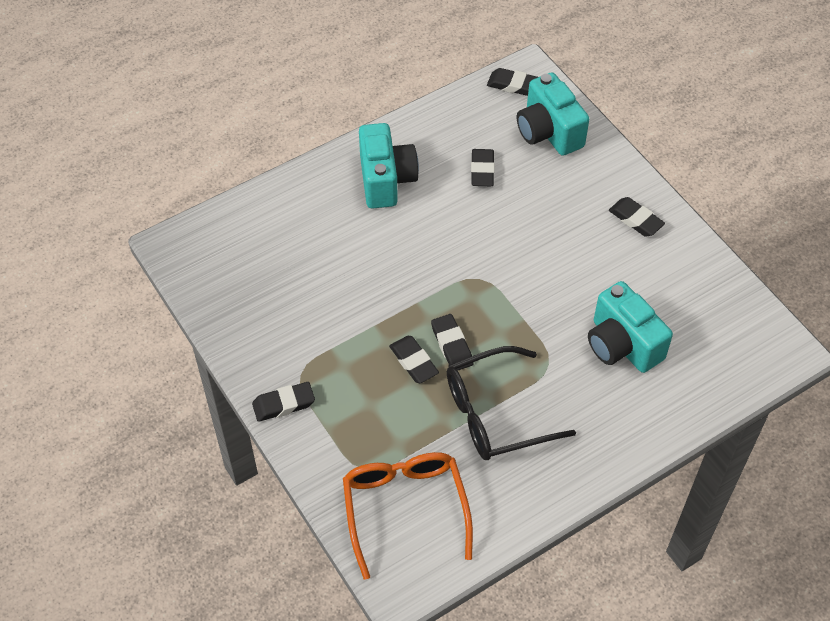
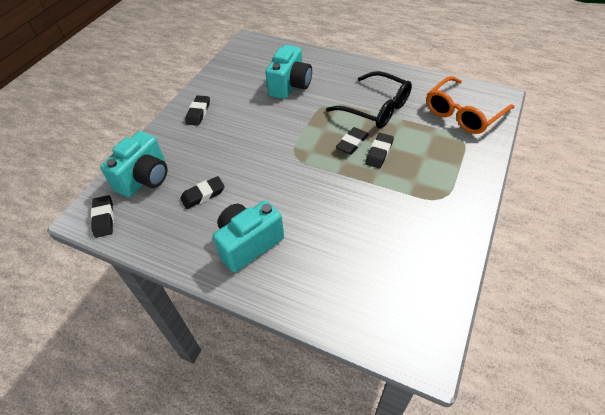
camera: 120 degrees left, 5 degrees down
(283, 404) = (469, 193): black eraser -> none

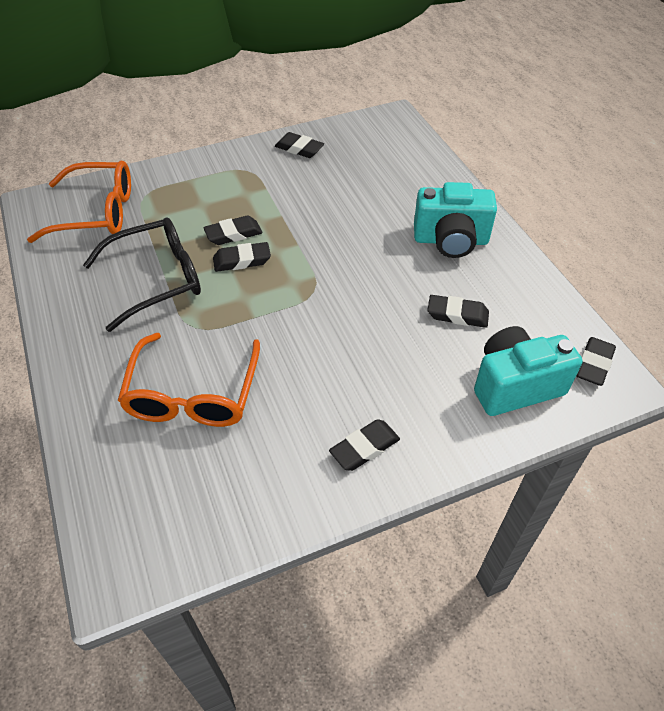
camera: 140 degrees left, 0 degrees up
(290, 86) = (193, 394): turquoise camera -> orange glasses
(376, 108) = (157, 279): black glasses -> black glasses turned 75 degrees clockwise
(440, 244) = (299, 149): none -> black eraser

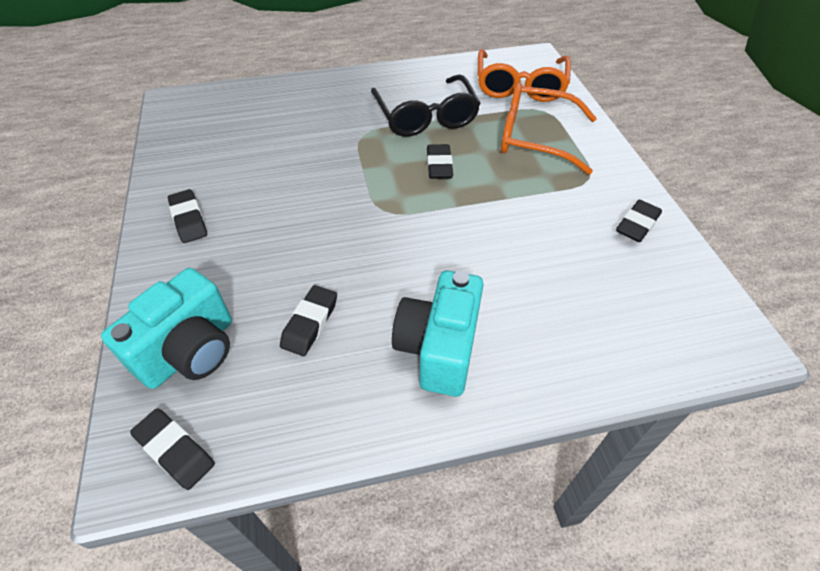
camera: 100 degrees right, 0 degrees up
(193, 394) = (293, 132): orange glasses -> orange glasses (535, 138)
(233, 234) = (479, 162): black eraser -> none
(515, 385) = (190, 351): turquoise camera -> turquoise camera turned 45 degrees clockwise

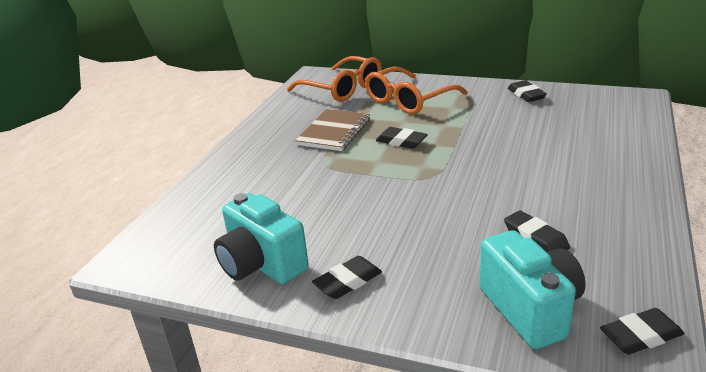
camera: 55 degrees left, 20 degrees down
(189, 219) = (348, 282): black eraser -> black eraser turned 45 degrees counterclockwise
(426, 116) = (334, 132): black glasses -> brown notebook
(438, 348) = (593, 189): turquoise camera -> turquoise camera (261, 264)

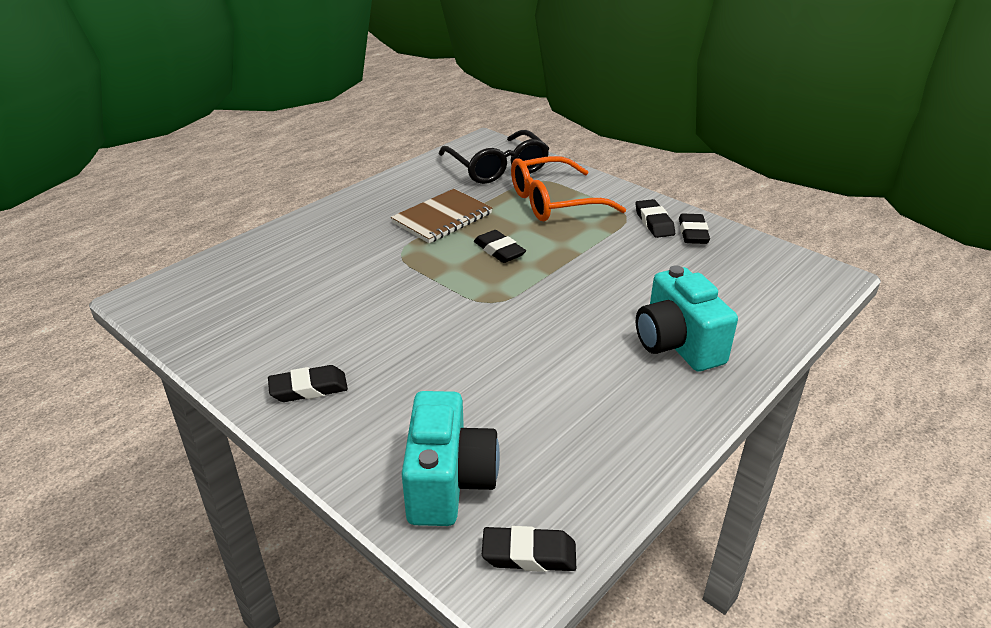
camera: 20 degrees right, 5 degrees up
(261, 264) = (250, 343): turquoise camera -> turquoise camera (677, 344)
(342, 89) = (497, 167): orange glasses -> black glasses
(535, 238) = (530, 409): black eraser -> black eraser (654, 222)

